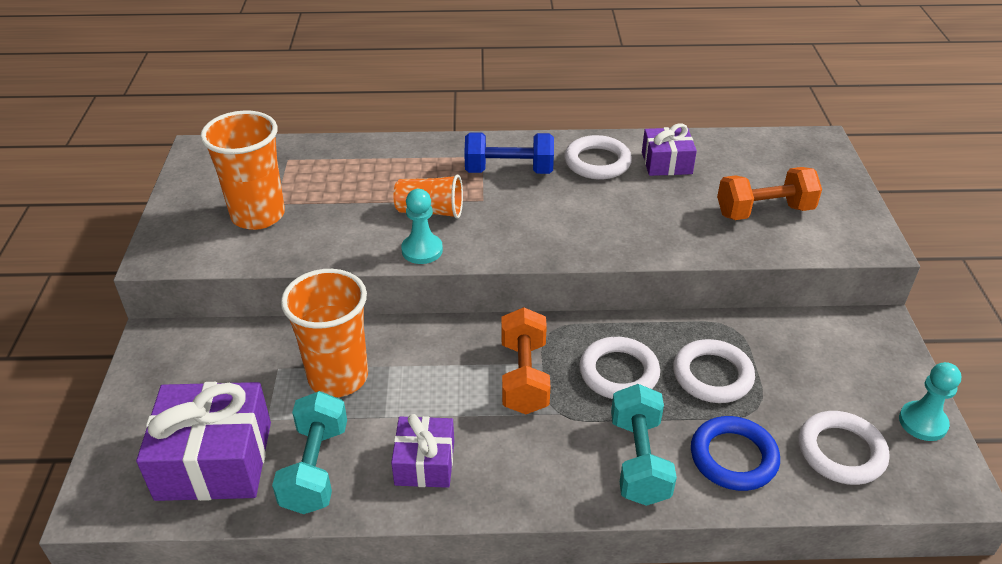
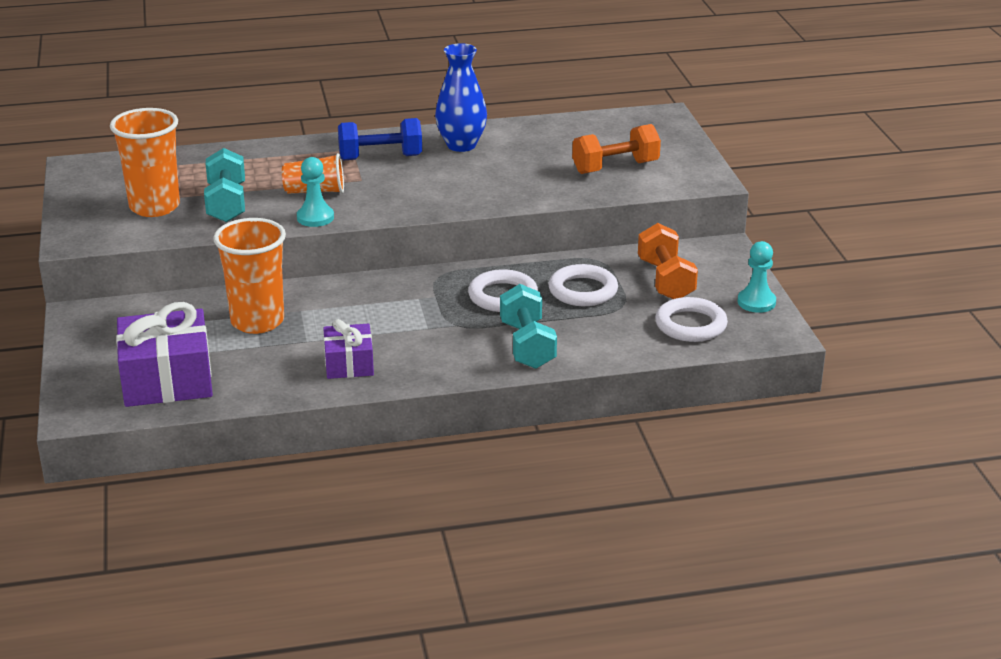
camera: 10 degrees left, 10 degrees down
(315, 468) = (257, 376): turquoise dumbbell -> turquoise dumbbell (227, 204)
(524, 377) = (421, 306): orange dumbbell -> orange dumbbell (665, 280)
(597, 162) = (461, 145): white ring -> blue vase
(666, 163) = (525, 141): purple gift -> none
(733, 457) = (604, 336): blue ring -> none

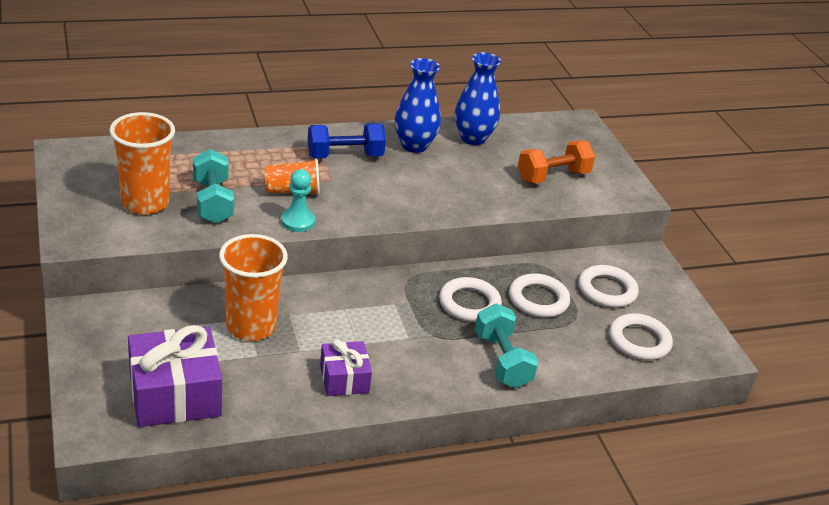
camera: 10 degrees left, 5 degrees up
(531, 135) = (473, 138): none -> blue vase
(665, 280) = (607, 290): orange dumbbell -> white ring
(756, 302) = (689, 317): turquoise pawn -> none

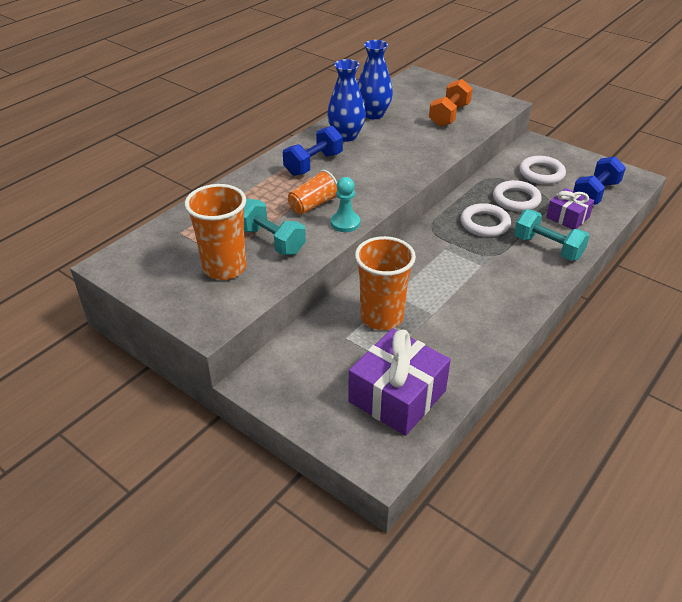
camera: 30 degrees left, 5 degrees up
(344, 379) = (482, 315): purple gift -> purple gift (567, 217)
(639, 341) = (595, 193): white ring -> blue dumbbell

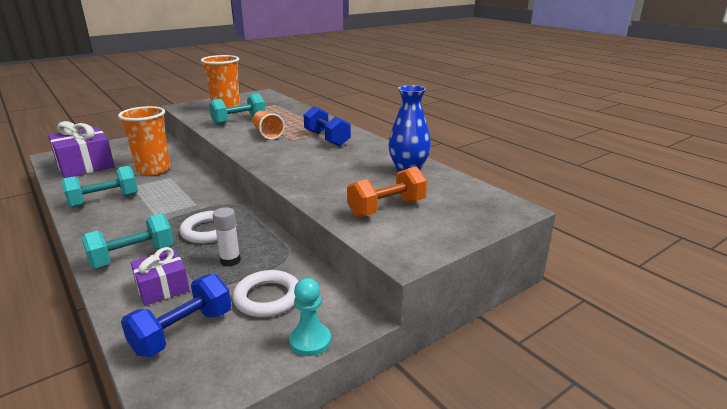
camera: 105 degrees right, 15 degrees down
(345, 223) = (233, 140): turquoise pawn -> turquoise pawn (310, 341)
(346, 136) = (368, 154): blue vase -> none
(449, 115) = (386, 208): orange dumbbell -> orange dumbbell turned 75 degrees counterclockwise
(476, 317) = (104, 200): none -> turquoise dumbbell
(516, 199) = (230, 261): white ring -> white glue stick
(595, 193) = (183, 332): blue dumbbell -> blue dumbbell turned 75 degrees clockwise

